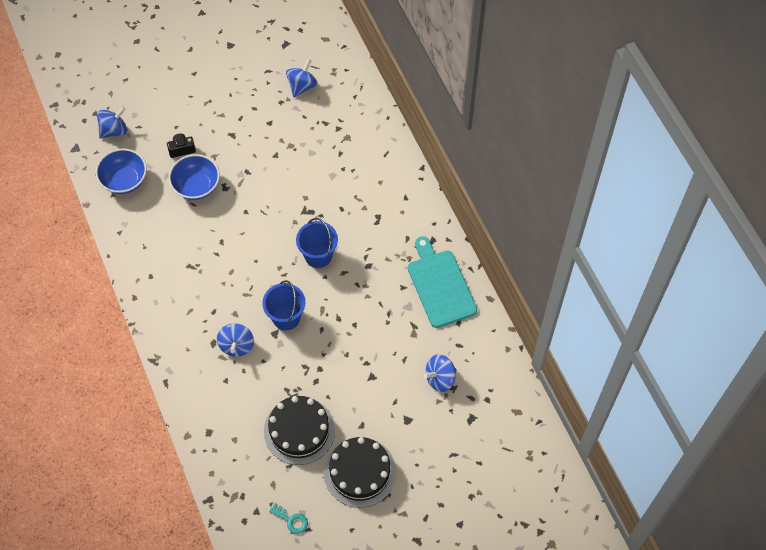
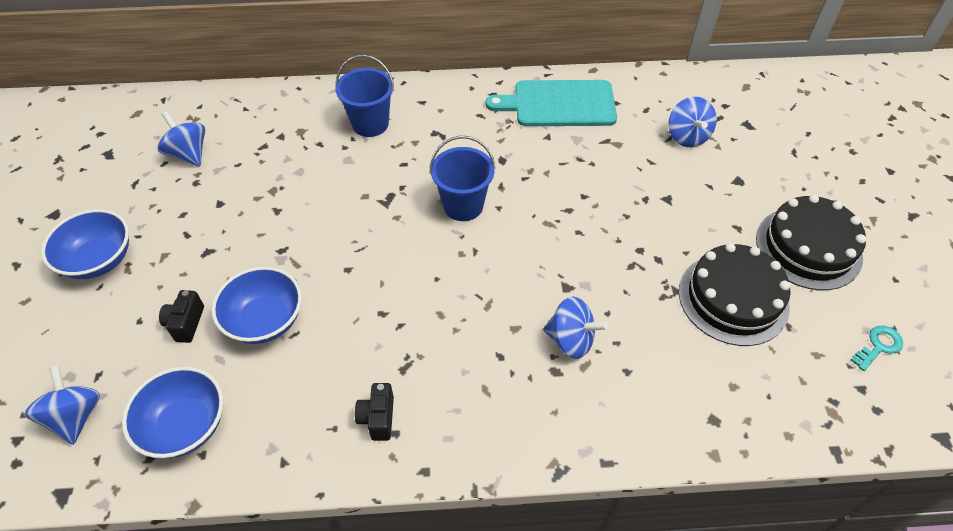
camera: 70 degrees left, 10 degrees down
(156, 265) = (378, 418): none -> black camera
(207, 86) = (99, 260): none -> blue bowl
(286, 317) = (545, 266): blue bucket -> blue bucket (370, 124)

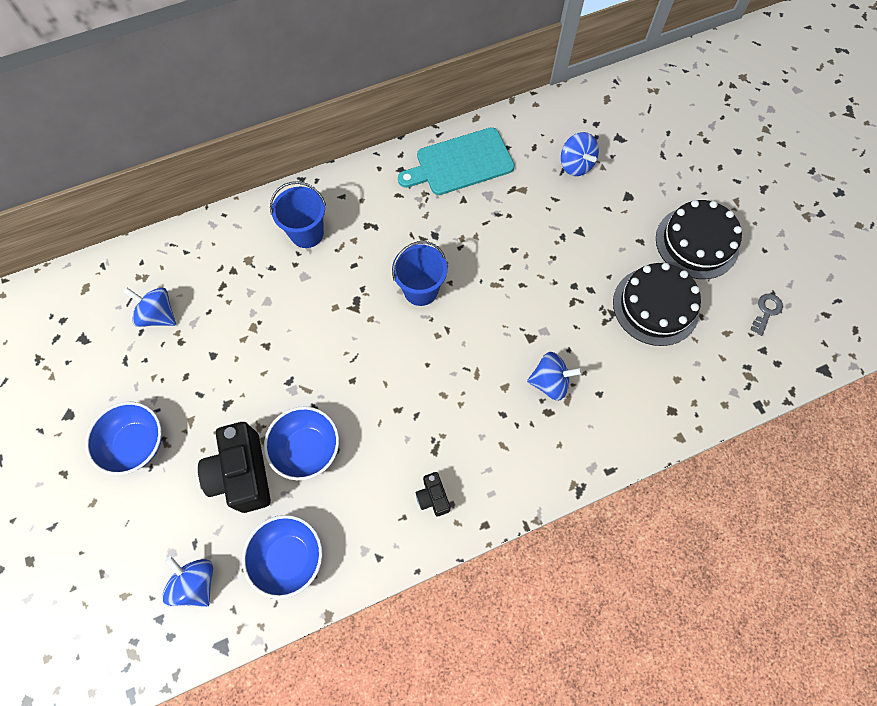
camera: 20 degrees left, 15 degrees up
(186, 323) = (243, 474): black camera -> black camera, size x2.03
(878, 346) = (766, 311): turquoise key -> grey key

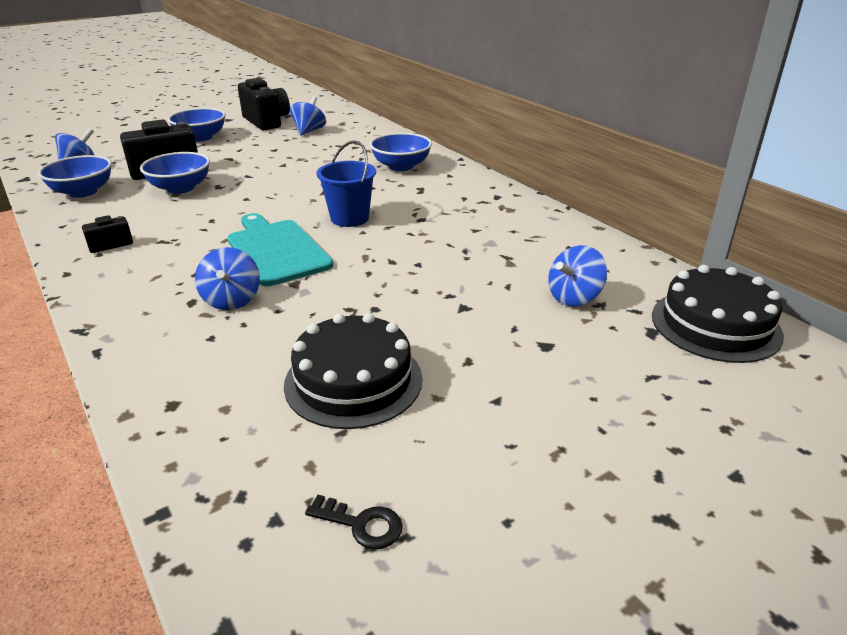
camera: 80 degrees right, 35 degrees down
(99, 365) = (266, 122): none -> black camera
(307, 233) = (401, 166): blue bucket -> blue bowl
(460, 163) = (525, 224): turquoise cutting board -> turquoise cutting board (276, 250)
(697, 242) = (488, 422): black cake -> black cake (715, 325)
(766, 311) = (362, 524): grey key -> black key

